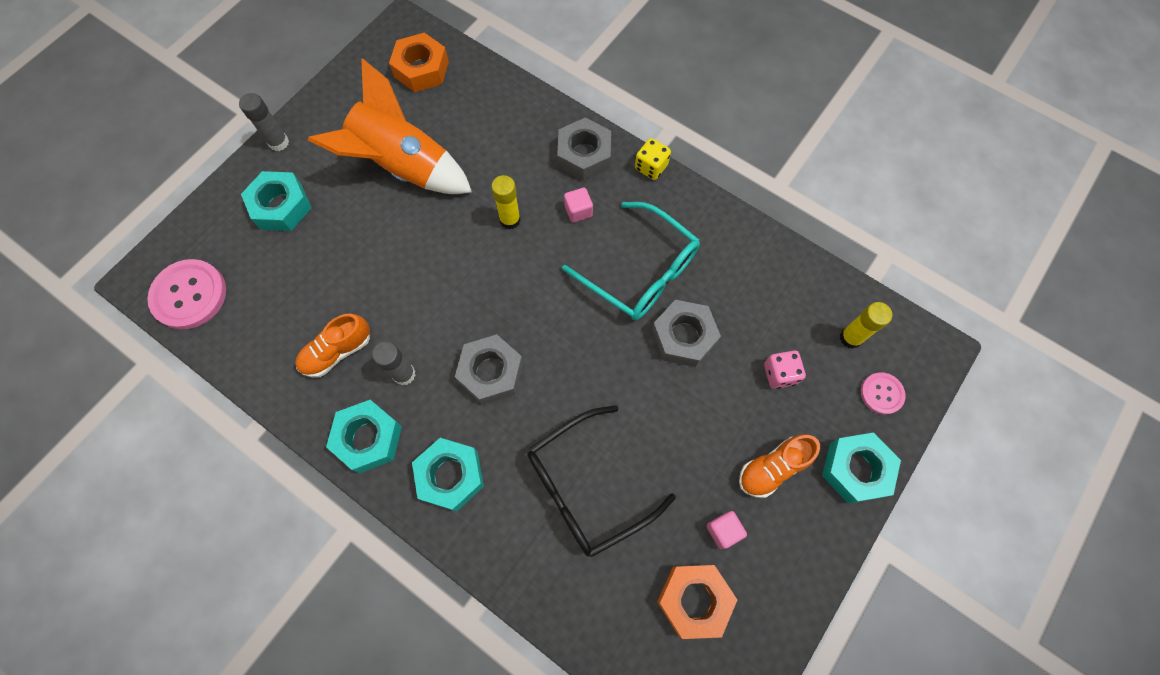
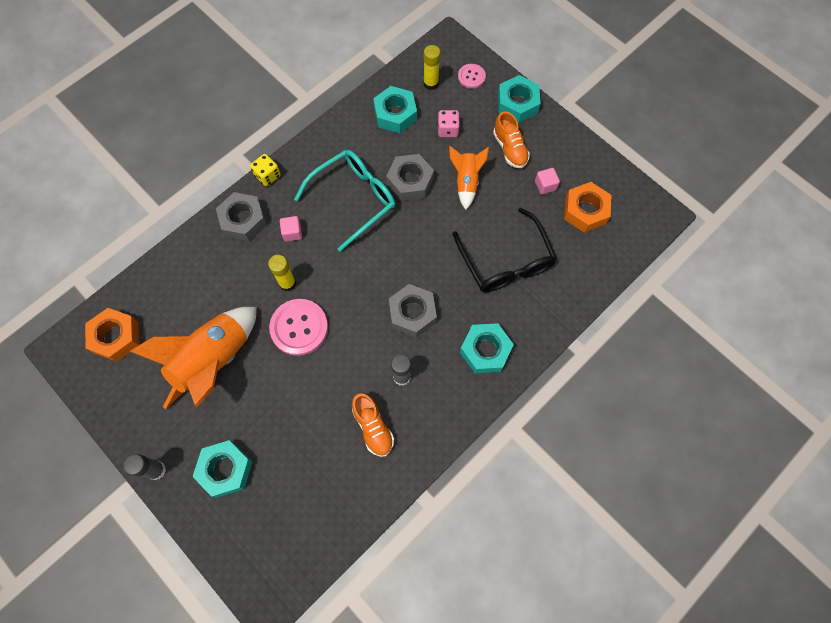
camera: 80 degrees left, 0 degrees up
(189, 295) = (294, 554): pink button -> pink button (299, 328)
(368, 438) = (448, 407): turquoise nut -> turquoise nut (395, 114)
(701, 412) = (466, 181): none -> orange rocket

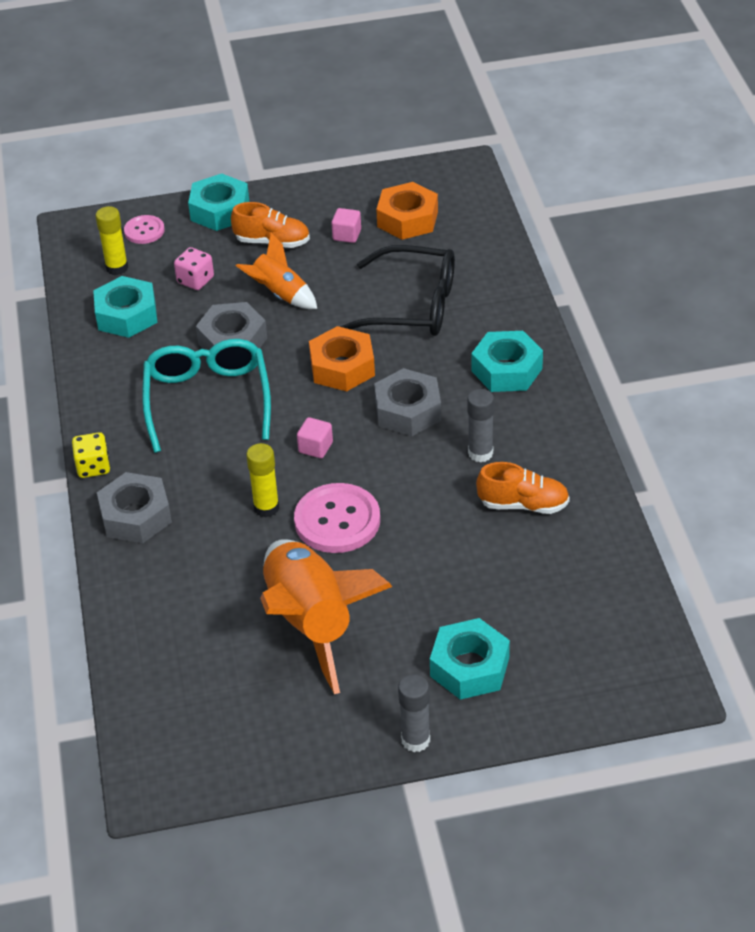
camera: 55 degrees left, 25 degrees down
(116, 337) = (186, 716): orange nut -> orange nut (342, 367)
(292, 233) = (199, 475): pink cube -> pink cube (315, 447)

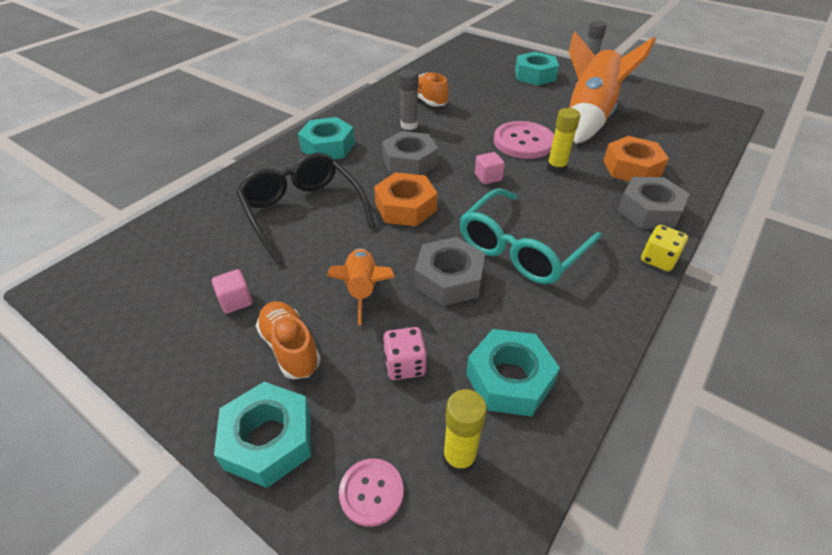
camera: 135 degrees left, 0 degrees up
(407, 219) = (180, 276): orange nut -> orange nut (631, 168)

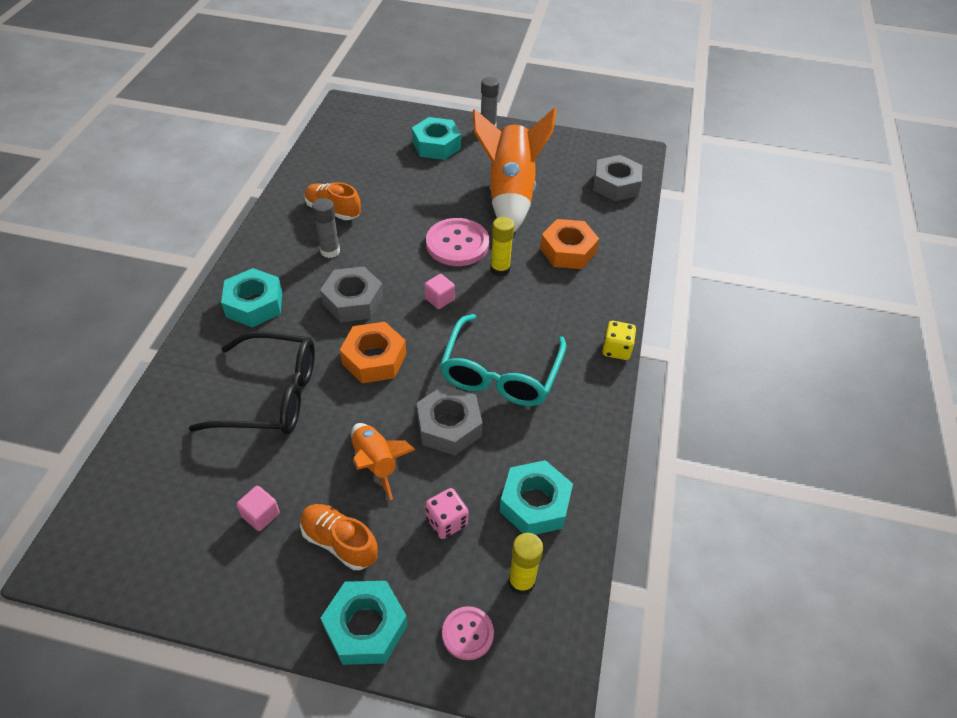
camera: 25 degrees left, 5 degrees up
(303, 212) = (272, 395): black glasses -> black glasses turned 150 degrees clockwise
(649, 211) = (595, 298): grey nut -> grey nut (616, 185)

